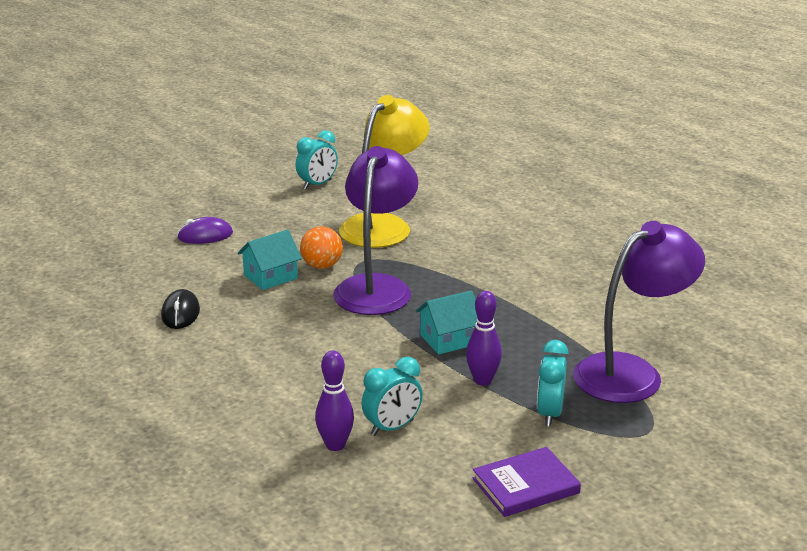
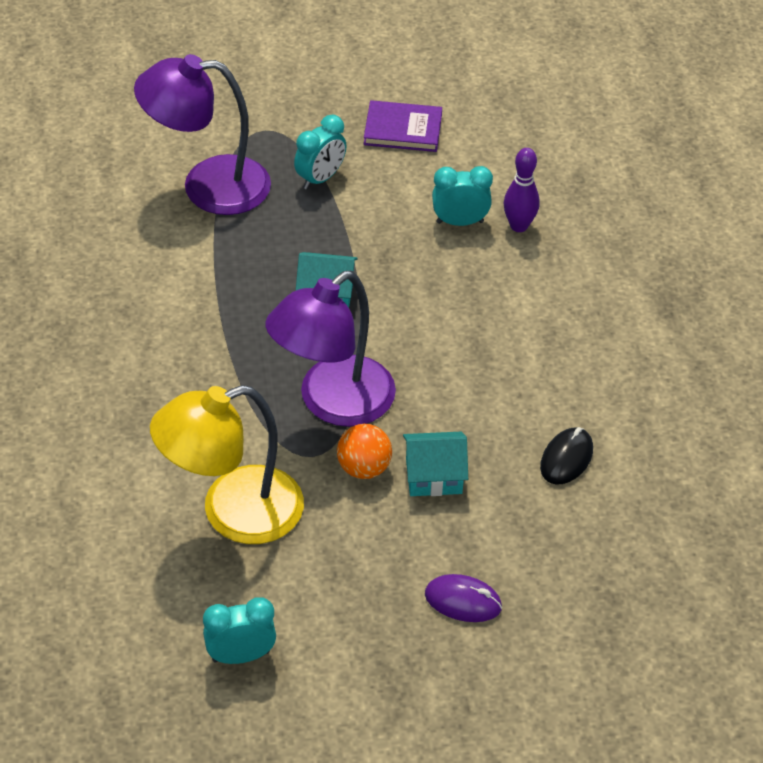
camera: 150 degrees left, 20 degrees up
(482, 380) = (341, 235): purple bowling pin -> none

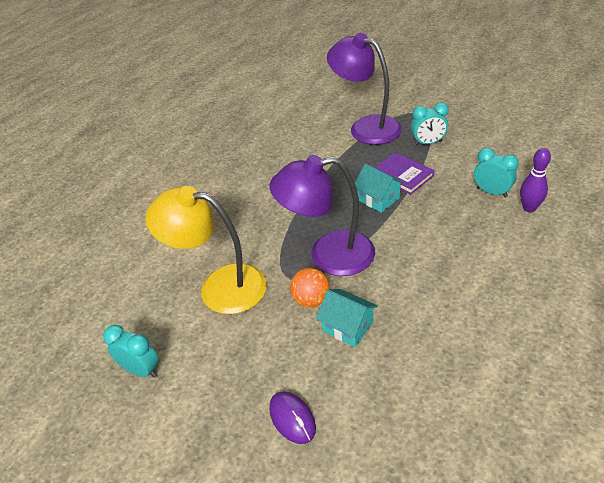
camera: 45 degrees right, 5 degrees down
(403, 129) = (496, 136): purple book -> purple book (402, 175)
(566, 459) = (445, 362): black mouse -> none

